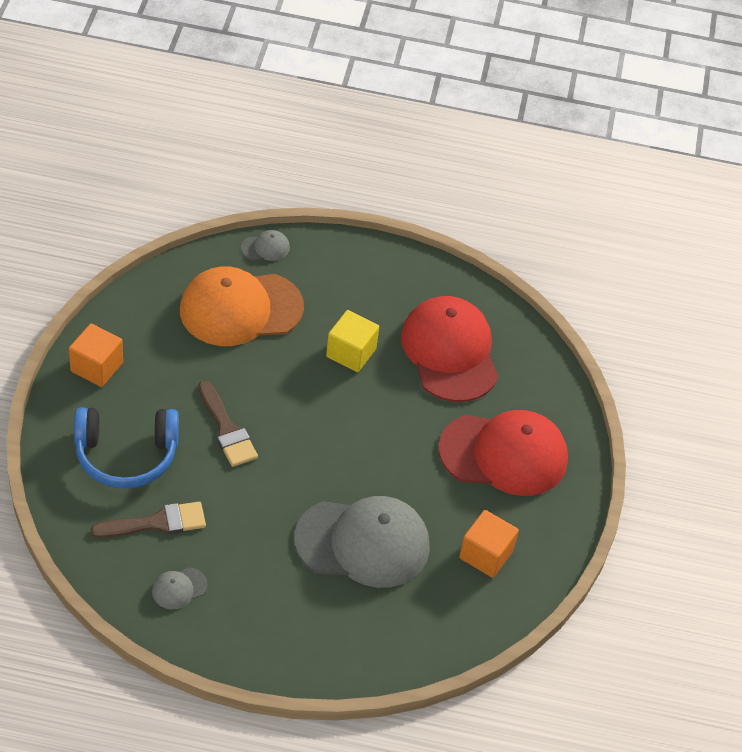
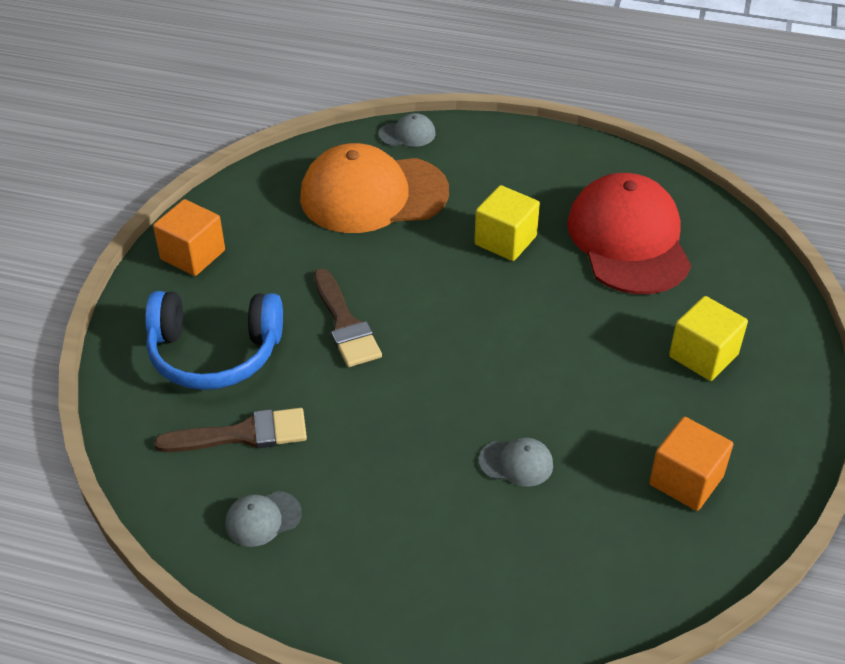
camera: 10 degrees right, 5 degrees down
(363, 543) = (516, 463): grey cap -> grey cap, size x0.40
(504, 454) = (703, 355): red cap -> yellow cube

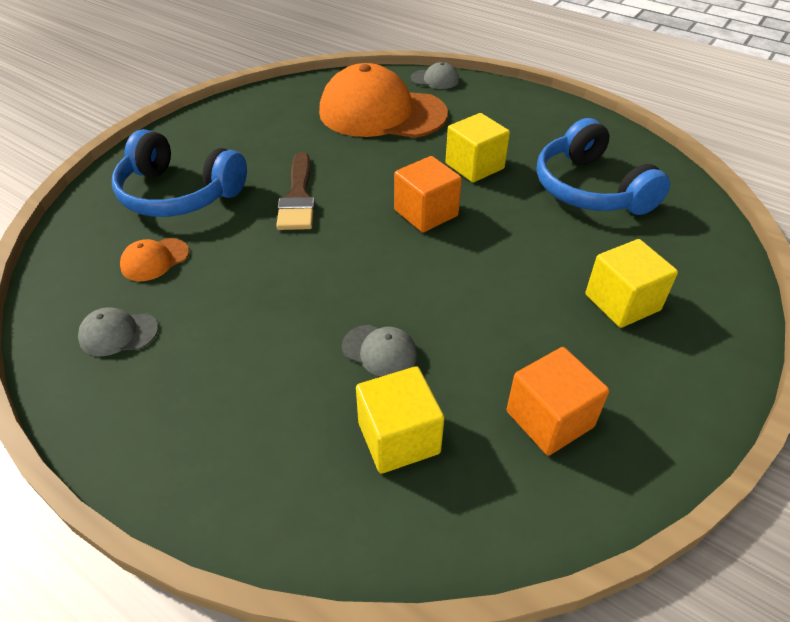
camera: 20 degrees right, 0 degrees up
(193, 255) = (214, 124): orange cube -> orange cube (426, 213)
(243, 434) = (155, 260): brown brush -> orange cap
(573, 534) = (398, 437): none -> yellow cube
(628, 240) = (590, 189): red cap -> blue headphones

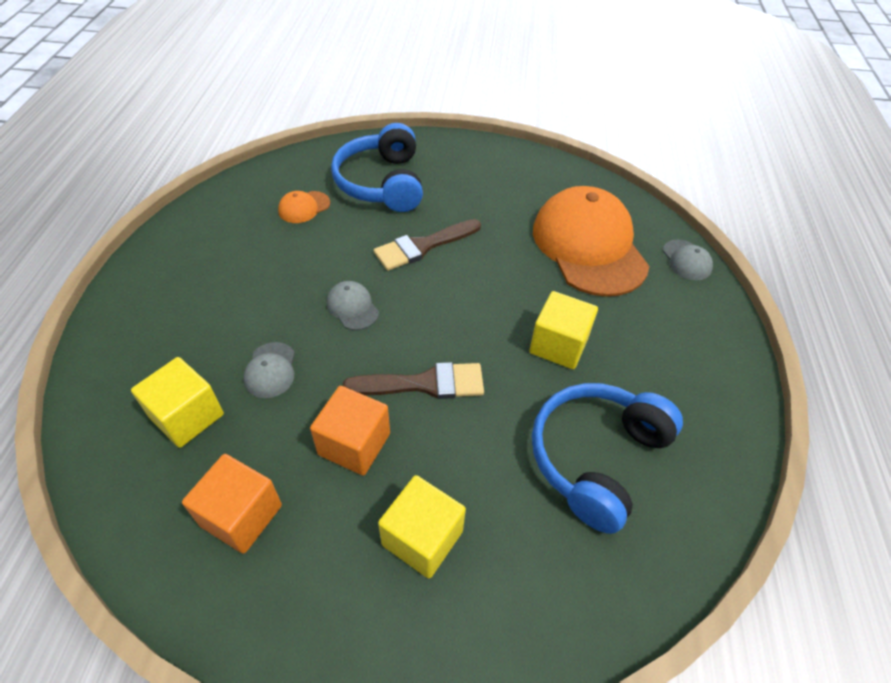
camera: 60 degrees right, 5 degrees up
(118, 333) = (226, 227): grey cap -> grey cap (352, 307)
(155, 260) = (304, 207): orange cap -> orange cap turned 60 degrees counterclockwise
(426, 213) = (459, 335): orange cube -> orange cube (354, 444)
(466, 250) = (424, 383): none -> brown brush

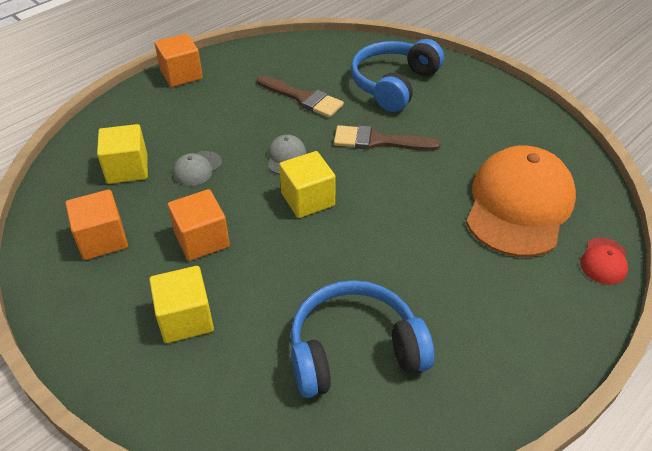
camera: 40 degrees right, 5 degrees down
(142, 273) = (181, 75): none -> orange cube
(304, 207) = (320, 77): orange cap -> none
(424, 383) = (283, 230): brown brush -> brown brush (303, 98)
(558, 345) = (410, 261): yellow cube -> yellow cube (307, 199)
(686, 260) = (604, 261): grey cap -> red cap

